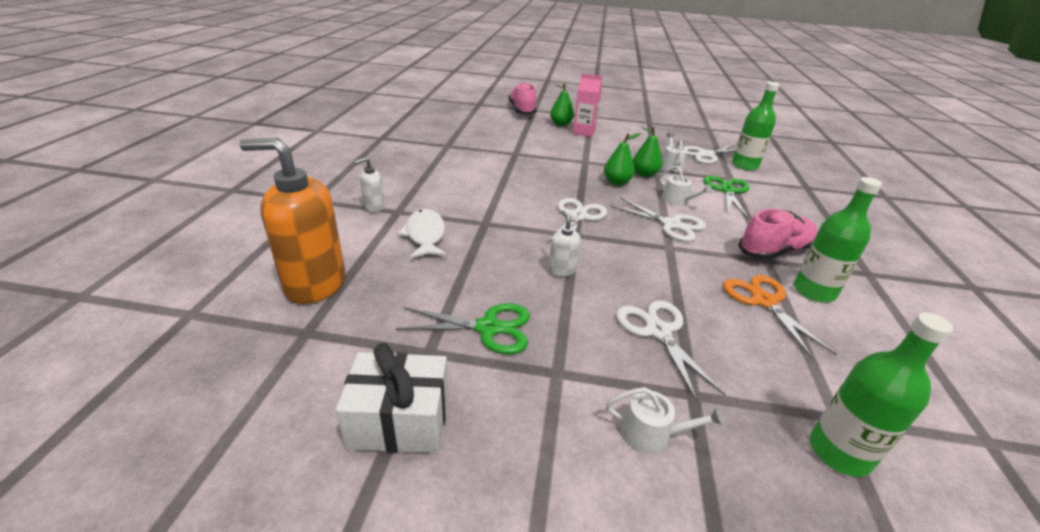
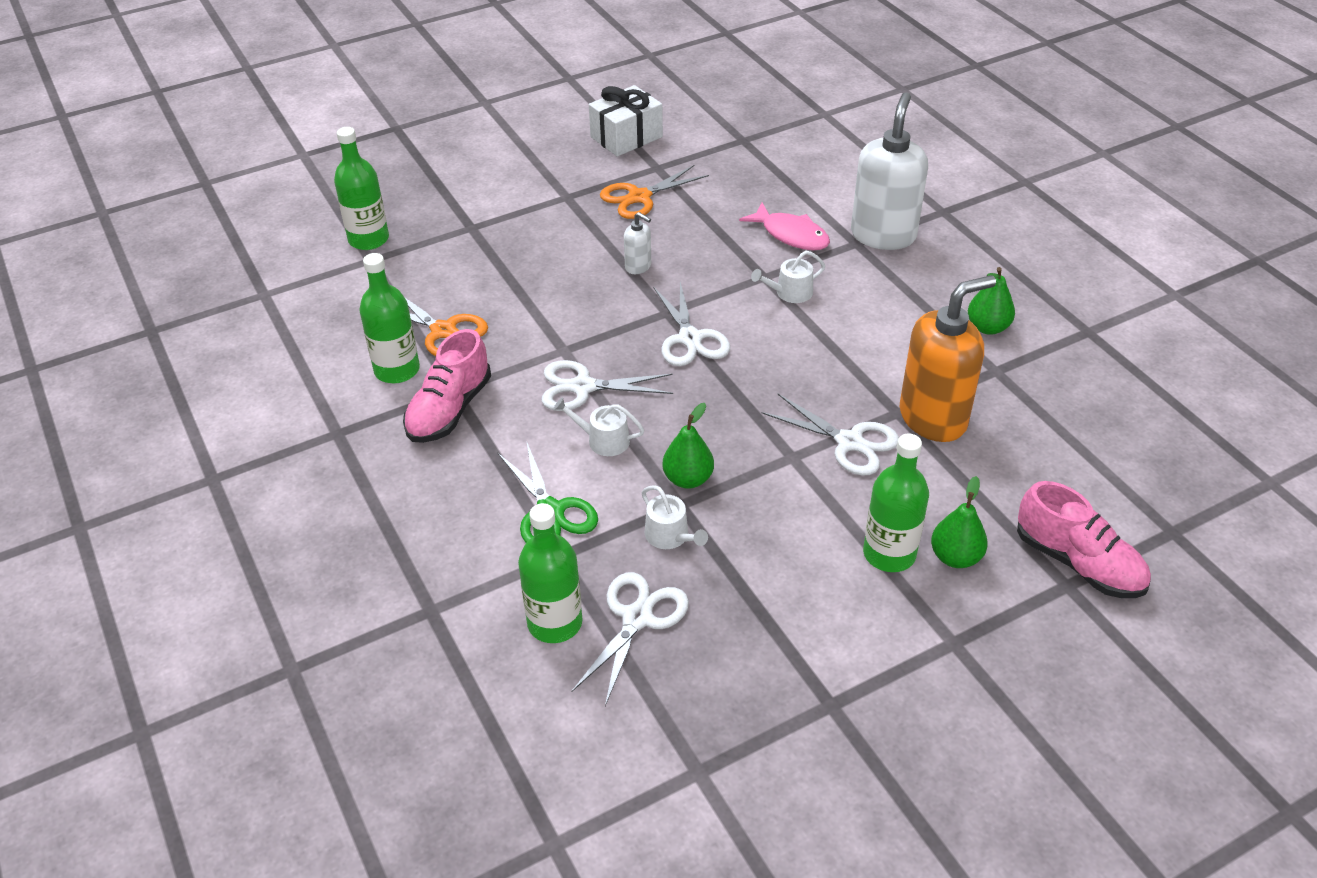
camera: 145 degrees right, 10 degrees up
(315, 284) = (793, 161): orange soap dispenser -> orange soap dispenser (933, 418)
(374, 207) = (883, 235): white soap dispenser -> white soap dispenser, size x2.23
(425, 235) = (791, 235): white fish -> pink fish
(488, 328) = (639, 197): green scissors -> orange scissors
(584, 132) = (889, 554): pink carton -> green bottle
(616, 182) = (706, 432): green pear -> green pear (987, 327)
(652, 434) = (485, 195): white watering can -> white watering can (789, 293)
(658, 331) = (519, 256): white scissors -> white scissors (849, 442)

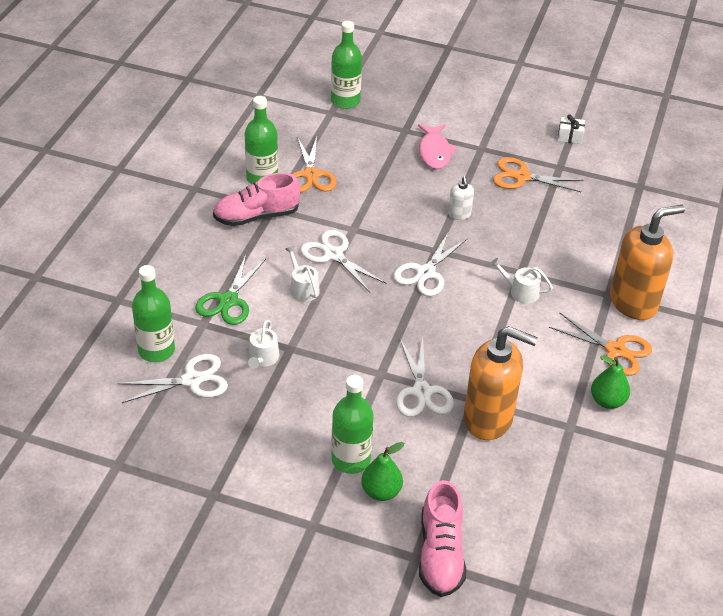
camera: 45 degrees right, 0 degrees up
(626, 137) = (570, 136): white gift -> white gift, size x0.52
(688, 479) = (313, 340): green pear -> none
(791, 235) = (576, 261): pink fish -> pink fish (434, 152)
(883, 235) = (633, 302): white soap dispenser -> orange soap dispenser
(930, 283) = (615, 350): none -> orange scissors

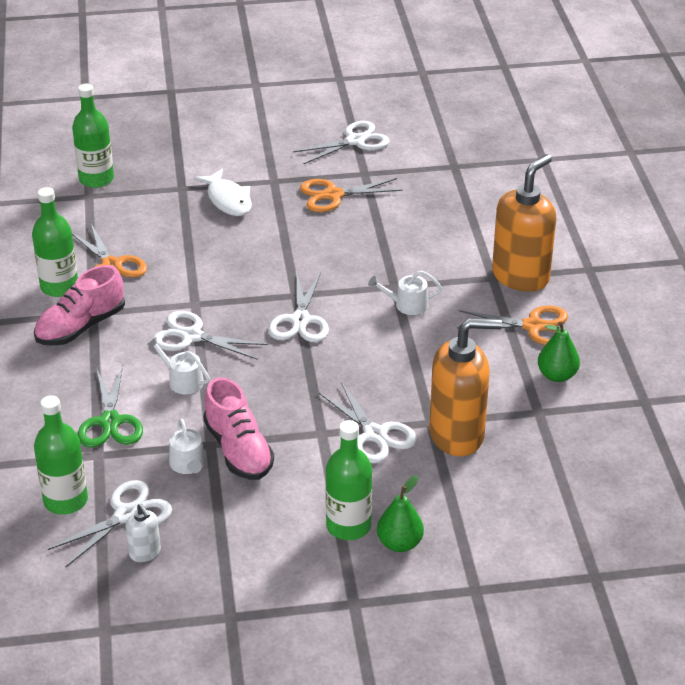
camera: 25 degrees left, 5 degrees down
(434, 152) = (228, 200): pink fish -> white fish
(440, 554) = (496, 577): pink shoe -> pink shoe (238, 450)
(459, 214) = (295, 252): white soap dispenser -> white soap dispenser (145, 553)
(570, 136) = (355, 141): white gift -> white scissors

